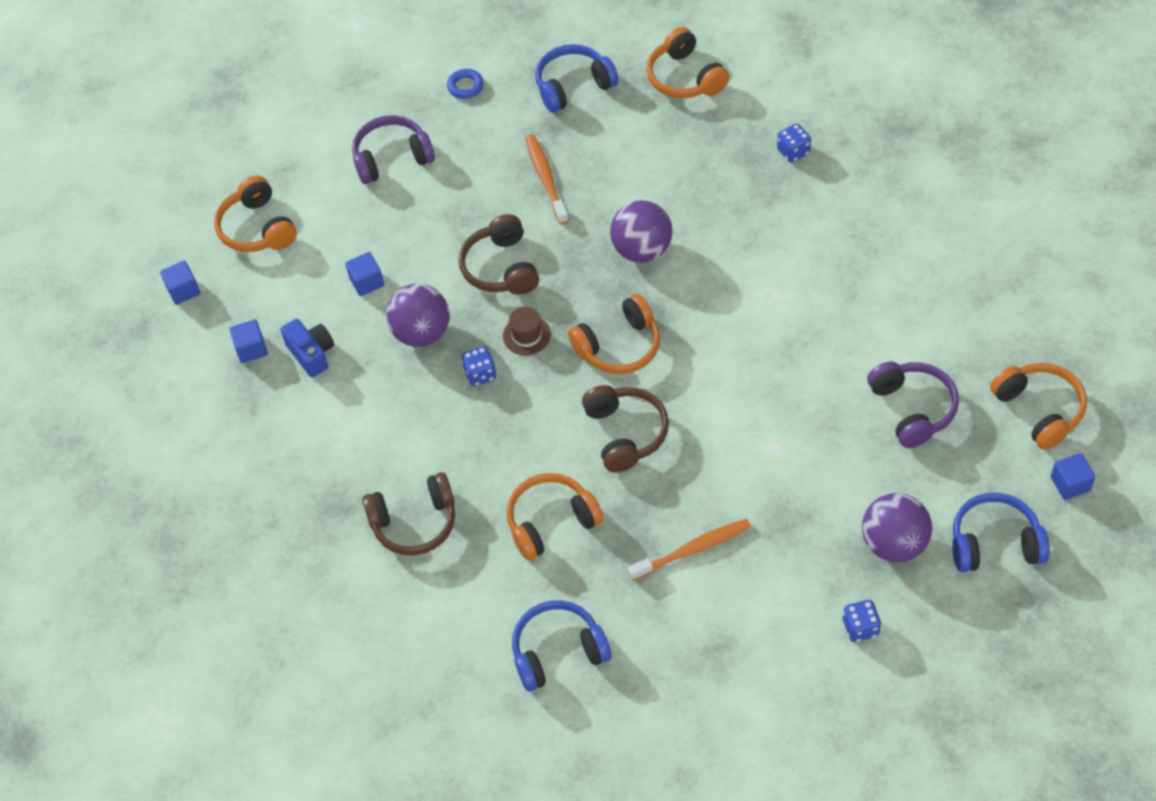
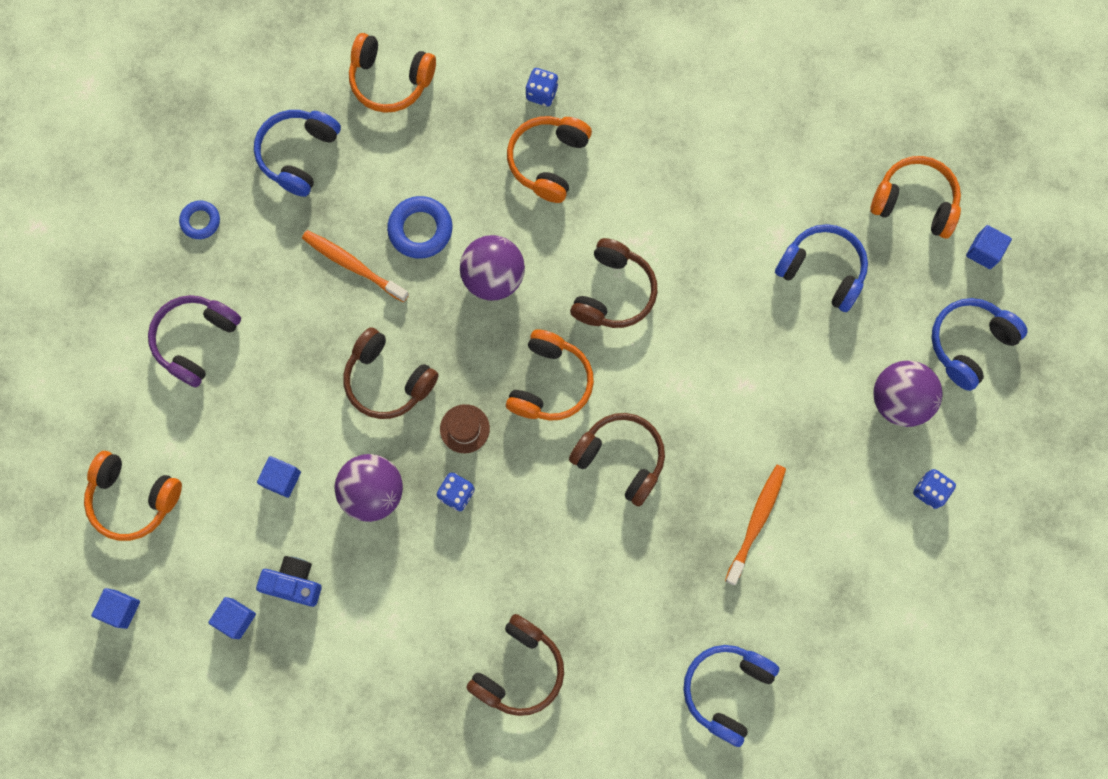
camera: 45 degrees left, 20 degrees up
(551, 522) = (627, 583): orange headphones -> orange headphones (548, 161)
(616, 186) = (420, 230): none -> blue ring
(725, 317) = (613, 292): none -> brown headphones
(912, 409) = (822, 271): purple headphones -> blue headphones

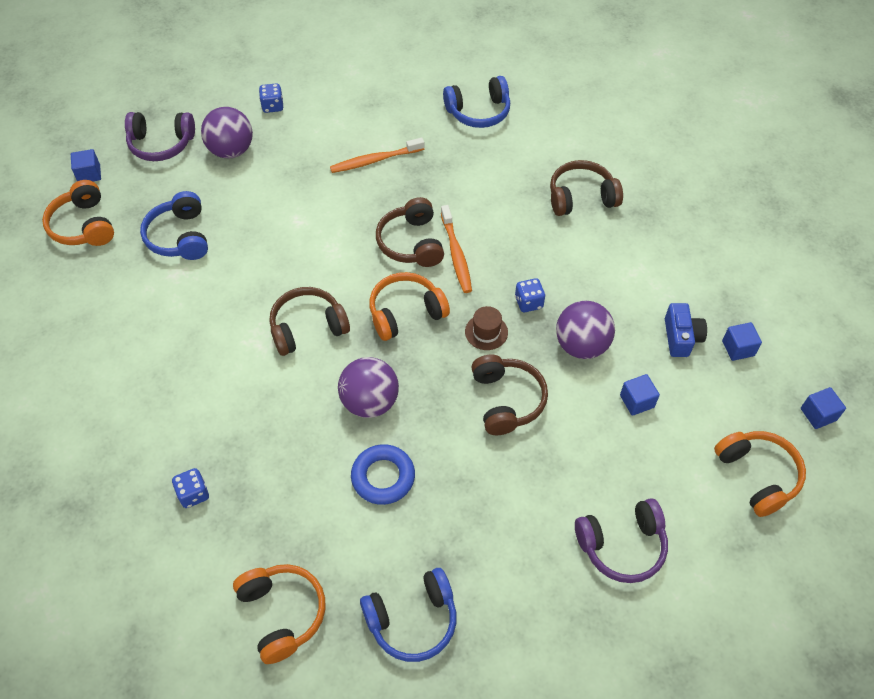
camera: 135 degrees left, 20 degrees down
(200, 221) = (540, 638): blue ring -> none
(294, 583) = (681, 337): blue camera -> blue camera turned 150 degrees counterclockwise
(353, 265) = (455, 495): orange toothbrush -> orange toothbrush (456, 254)
(548, 161) = (247, 442): orange headphones -> none
(969, 344) = (161, 144): blue headphones -> purple headphones

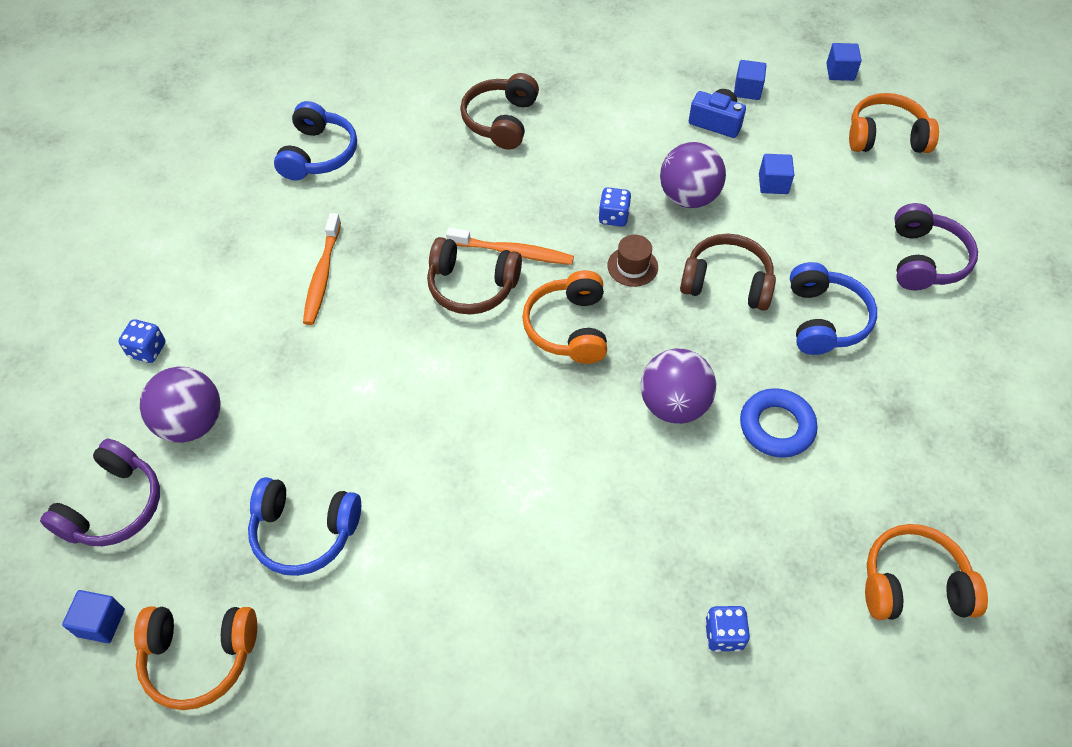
camera: 65 degrees left, 0 degrees up
(308, 328) = (538, 431): brown headphones -> none
(412, 620) = (955, 460): blue headphones -> blue headphones (824, 320)

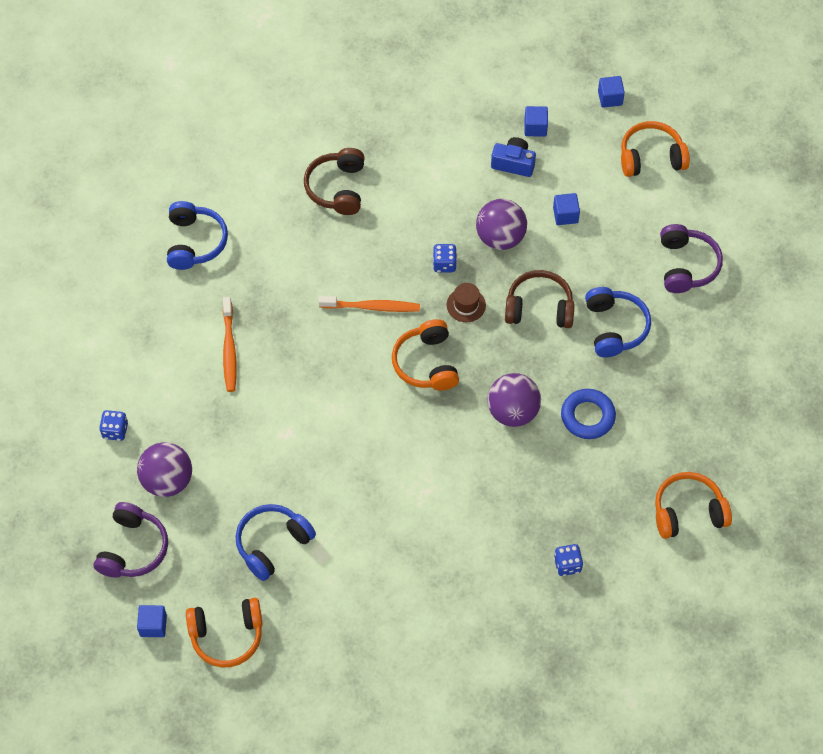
camera: 10 degrees left, 5 degrees up
(304, 532) = (272, 544): blue headphones -> blue headphones turned 135 degrees clockwise
(472, 286) = (346, 341): brown headphones -> none

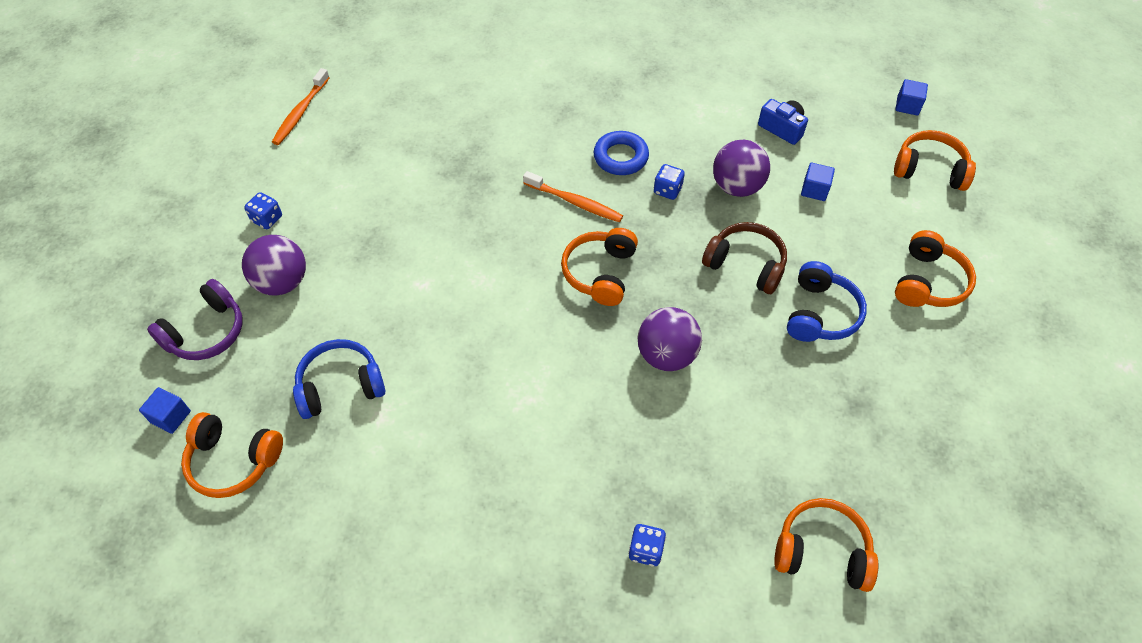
camera: 25 degrees right, 5 degrees down
(195, 242) = (444, 92): blue headphones -> none
(229, 349) = (417, 189): orange toothbrush -> orange toothbrush (301, 112)
(337, 188) = (600, 93): brown headphones -> none
(466, 305) = (670, 234): brown hat -> none
(535, 127) = (819, 106): blue cube -> none
(587, 416) = (748, 393): blue ring -> blue ring (620, 157)
(686, 265) = (928, 282): purple headphones -> orange headphones

